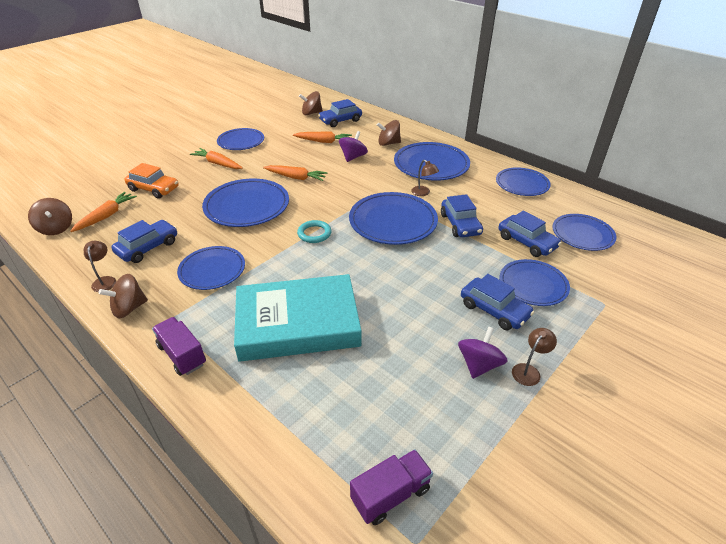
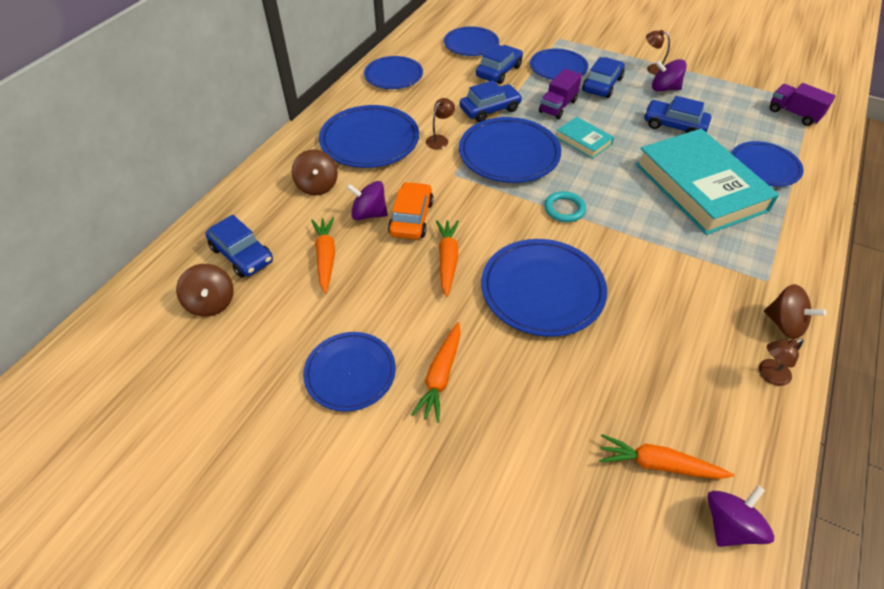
camera: 105 degrees left, 10 degrees up
(56, 228) = (729, 525): brown spinning top -> purple spinning top
(148, 247) = (686, 362): blue car -> blue car (674, 125)
(154, 189) = (555, 436): orange car -> orange car (411, 218)
(182, 355) = (795, 251): purple truck -> purple truck (558, 106)
(212, 270) = (679, 276): blue plate -> blue plate (764, 167)
(396, 267) = (583, 141): none -> turquoise book

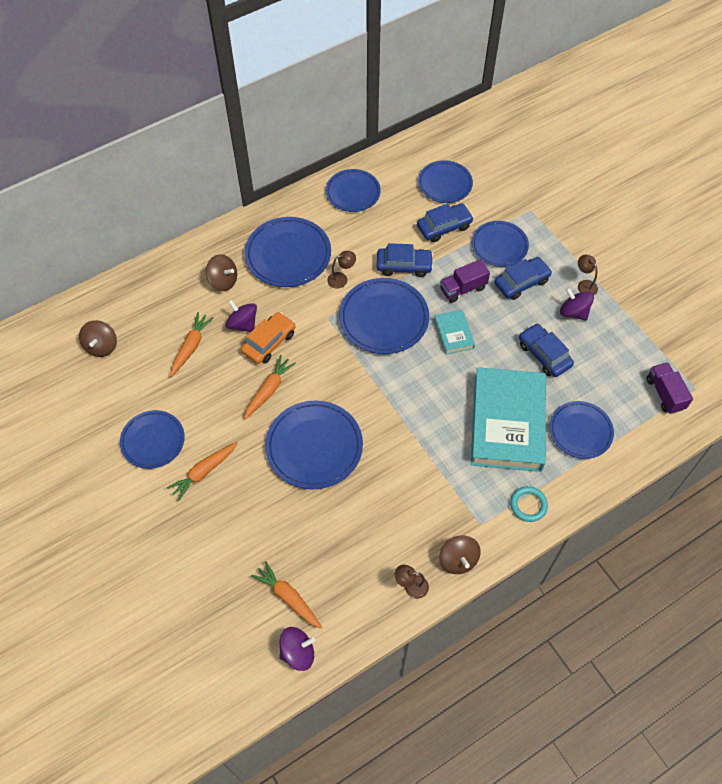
camera: 30 degrees right, 10 degrees up
(242, 254) = (140, 317): blue car -> none
(317, 186) = (223, 281): brown spinning top -> brown spinning top turned 75 degrees counterclockwise
(564, 209) = (384, 390): turquoise ring -> turquoise ring (528, 505)

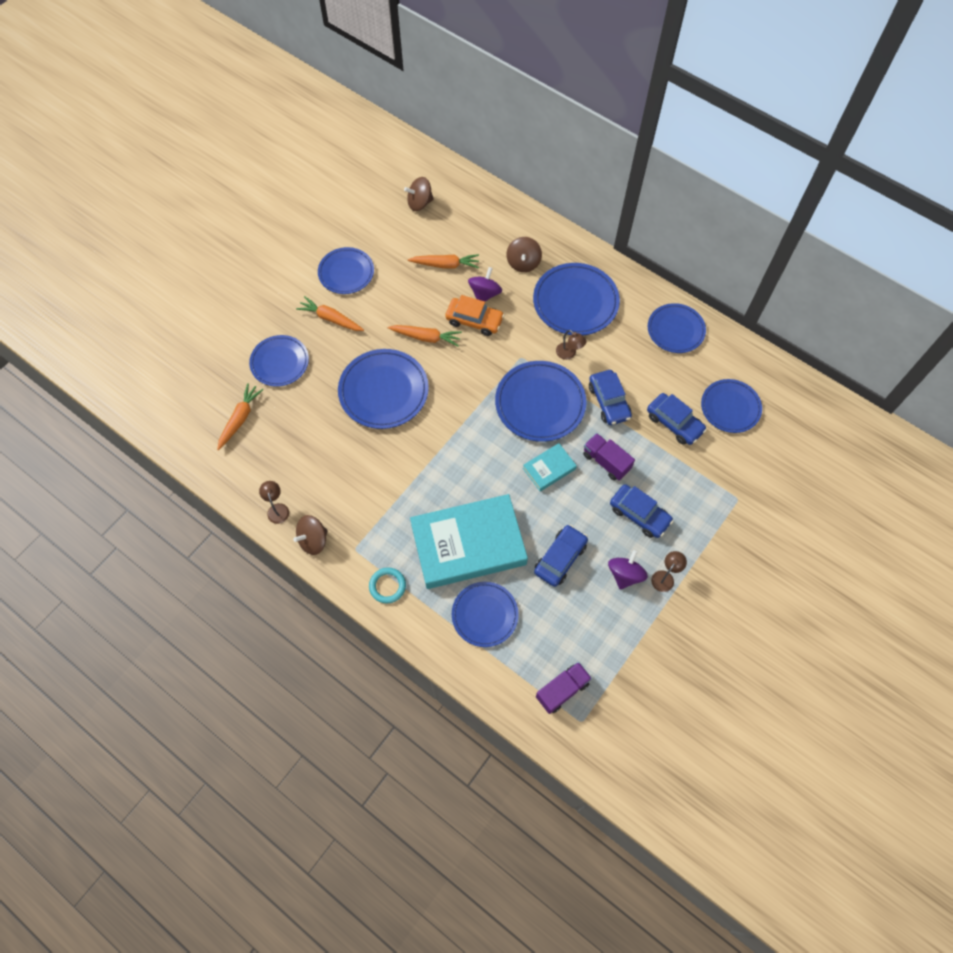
camera: 70 degrees right, 5 degrees up
(298, 652) = (196, 441): purple spinning top -> none
(499, 246) = (676, 481): blue plate -> blue plate (280, 362)

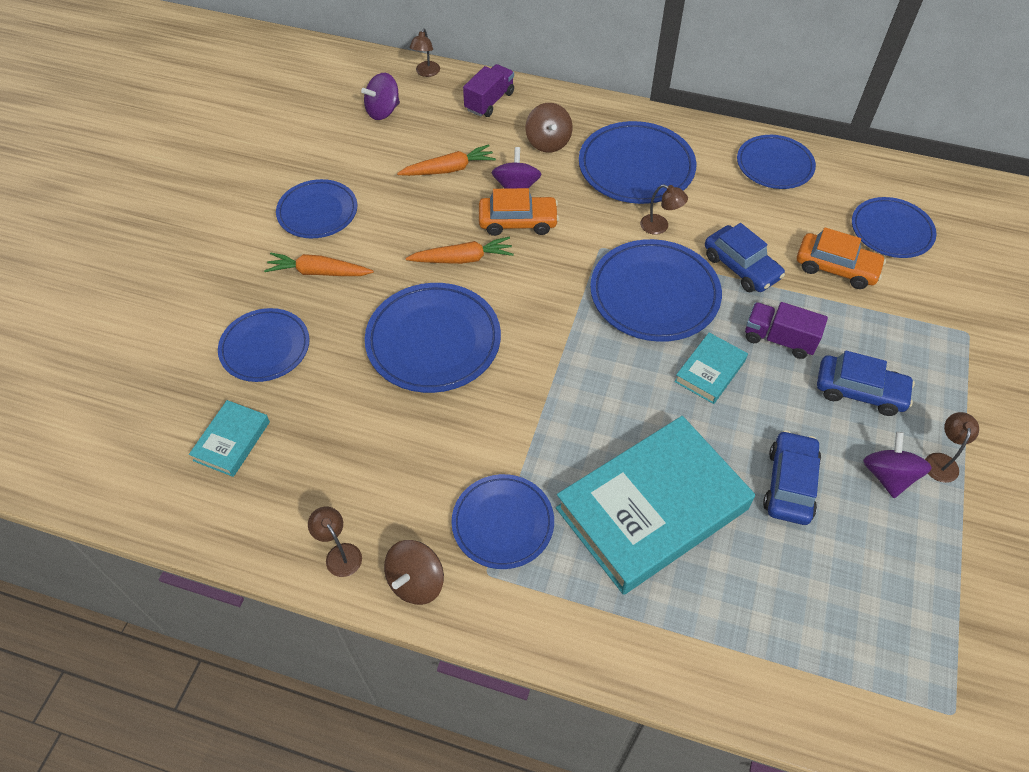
camera: 20 degrees left, 10 degrees down
(240, 418) = (232, 441): orange carrot -> turquoise book
(387, 586) = (562, 612): turquoise ring -> none
(419, 203) = (383, 111): brown spinning top -> purple spinning top
(462, 178) = (426, 73): none -> brown lamp
(485, 615) = (727, 603): blue plate -> blue plate (503, 523)
(562, 690) = (899, 675): purple truck -> purple truck (489, 101)
(674, 423) = (836, 267): blue car -> orange car

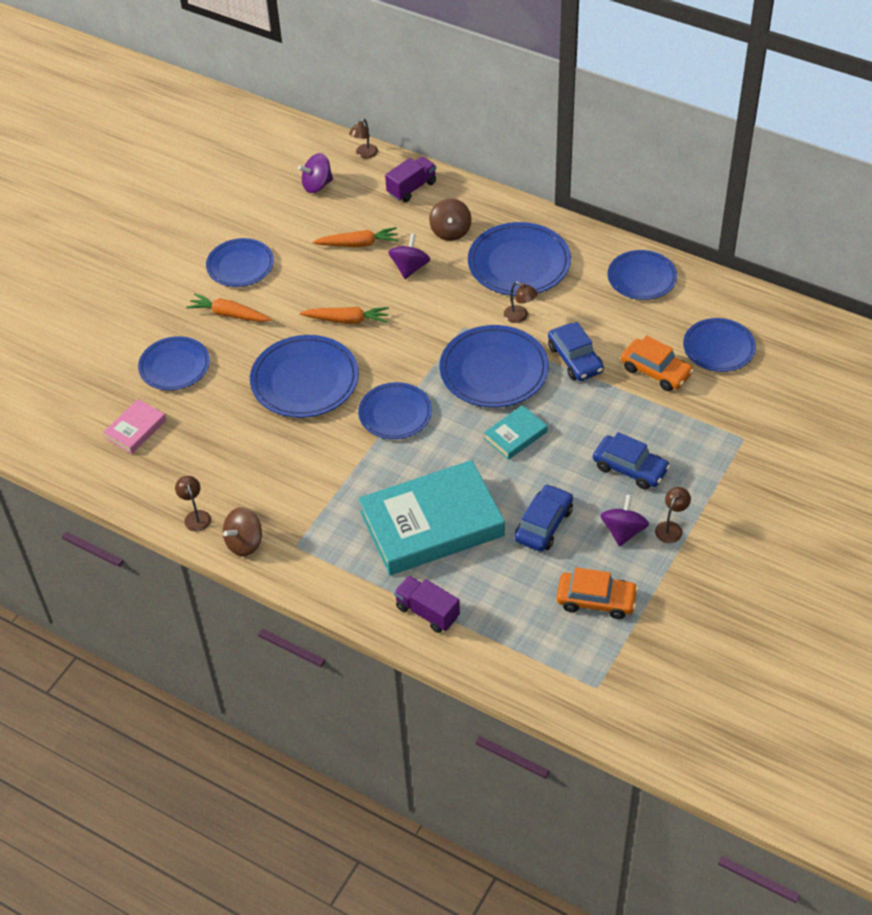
camera: 15 degrees right, 5 degrees down
(232, 441) = (136, 429): turquoise book -> pink book
(503, 523) = (318, 516): blue plate -> blue plate (395, 413)
(518, 222) = (402, 296): orange car -> orange car (596, 600)
(779, 339) = (582, 420): purple truck -> purple truck (427, 612)

